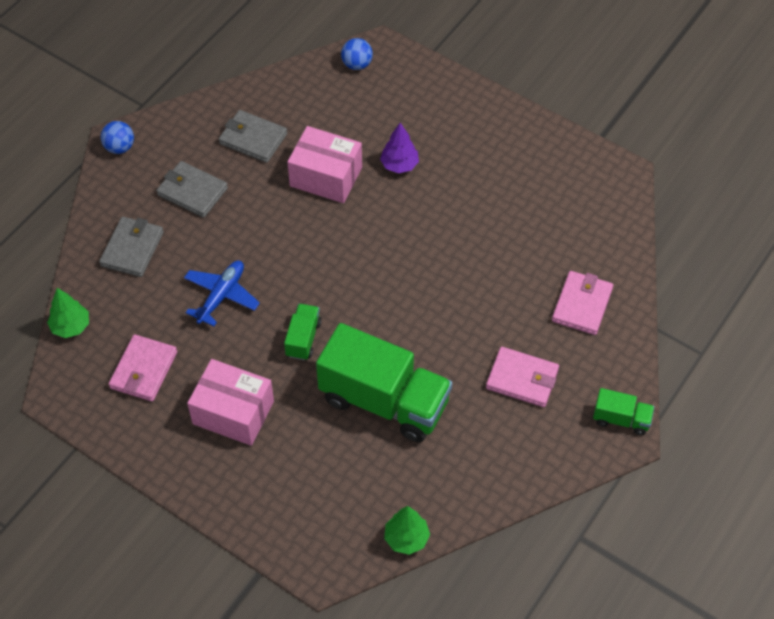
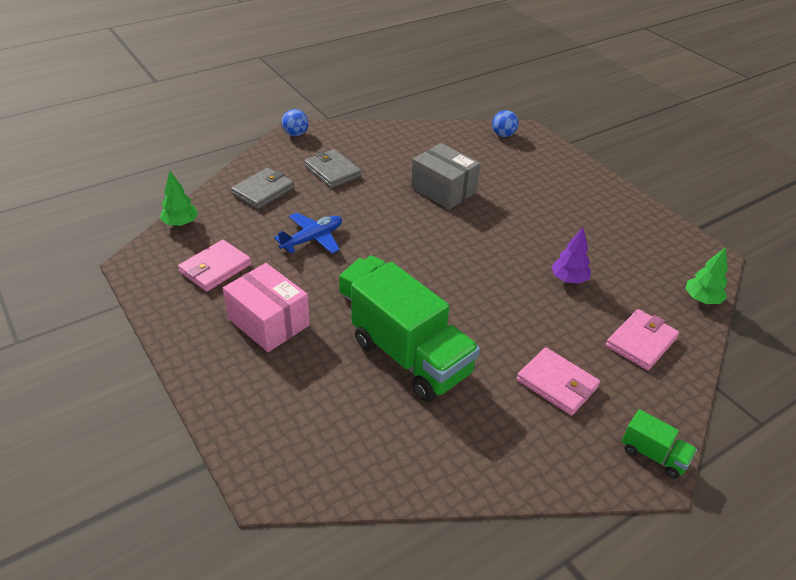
camera: 20 degrees right, 15 degrees down
(253, 139) = (398, 154): grey wallet -> none
(326, 177) = (443, 190): pink box -> grey box
(399, 165) = (509, 199): purple tree -> purple tree (569, 279)
(406, 538) = (370, 488): green tree -> green tree (701, 299)

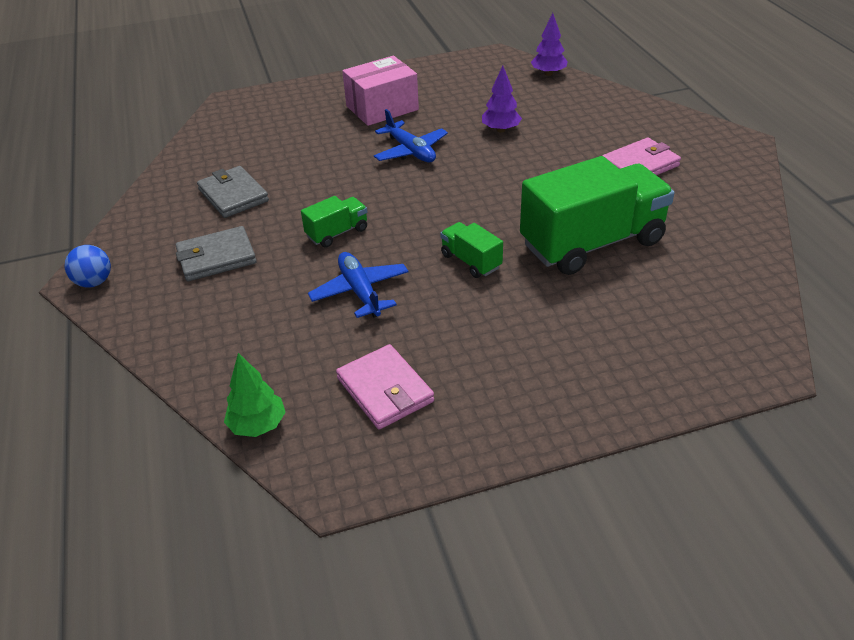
camera: 70 degrees left, 0 degrees up
(263, 191) = (224, 328): grey wallet -> grey wallet (233, 195)
(268, 322) = (510, 345): pink box -> pink box (382, 108)
(443, 190) = (313, 176): grey box -> none
(503, 135) = (228, 117): blue ball -> none
(504, 232) = (410, 151): none -> blue plane
(641, 342) = (595, 113): pink wallet -> none
(653, 455) = (723, 137): green truck -> green truck (337, 233)
(701, 299) = (548, 73): green tree -> purple tree

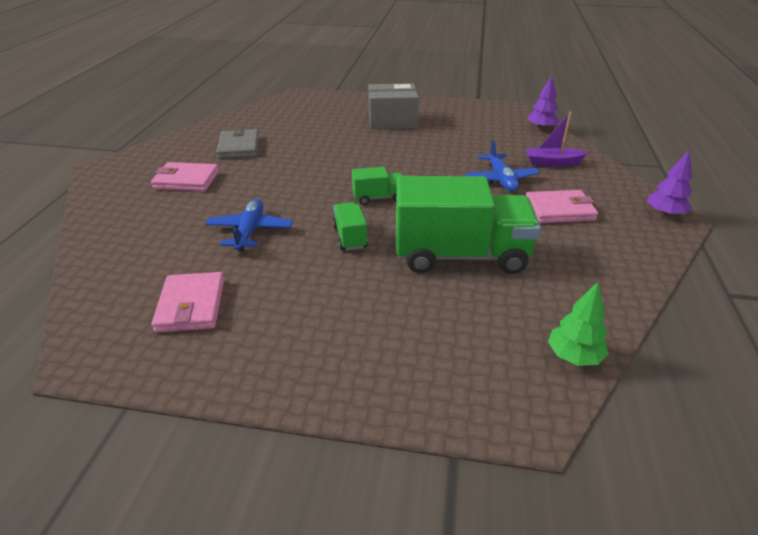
camera: 25 degrees right, 5 degrees down
(94, 282) = (104, 172): blue ball -> none
(216, 257) = (186, 180): grey wallet -> pink wallet
(258, 425) = (86, 295): green tree -> green tree (574, 356)
(337, 233) = (277, 188): green truck -> green truck (378, 198)
(382, 108) = (392, 121): pink box -> grey box
(410, 151) = (383, 152): blue plane -> blue plane (501, 179)
(500, 130) = (465, 155): purple tree -> purple tree (664, 214)
(592, 113) = (552, 163): none -> purple boat

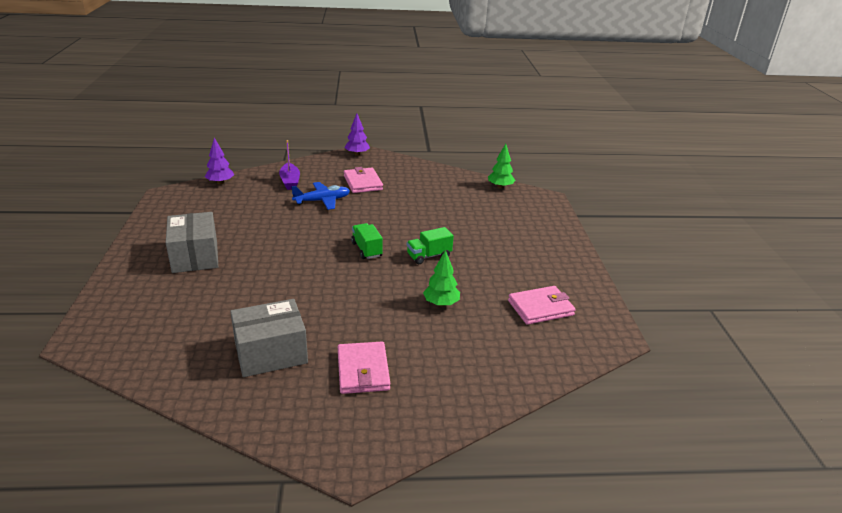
camera: 105 degrees left, 5 degrees down
(239, 147) = (271, 353): grey wallet -> grey box
(250, 231) = (441, 303): blue plane -> green tree
(460, 255) = (431, 214): green truck -> none

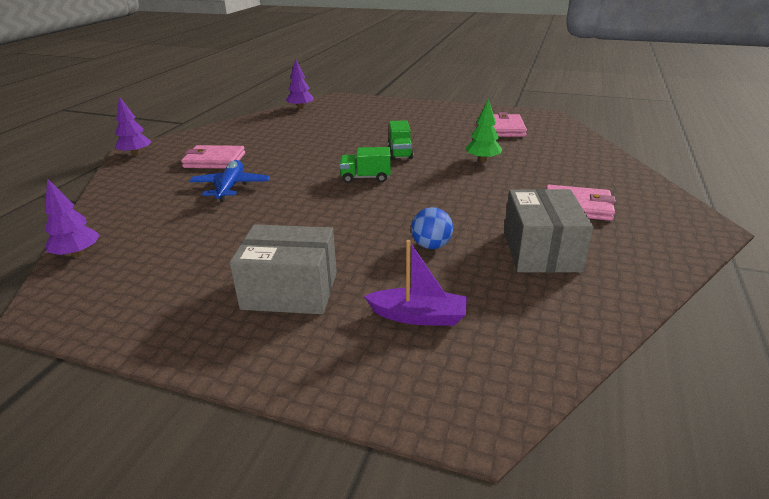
camera: 65 degrees left, 0 degrees up
(264, 299) = (431, 246): none -> blue ball
(290, 181) = (151, 201): purple boat -> purple boat (418, 316)
(500, 187) = (300, 108): green tree -> purple tree

